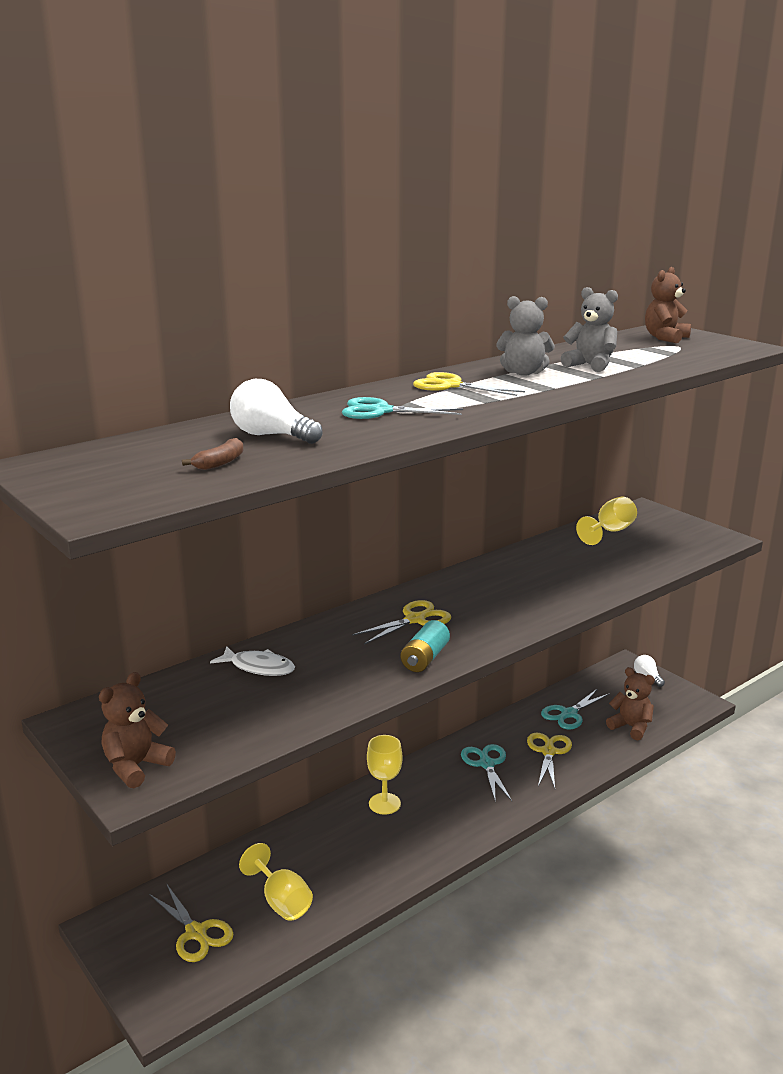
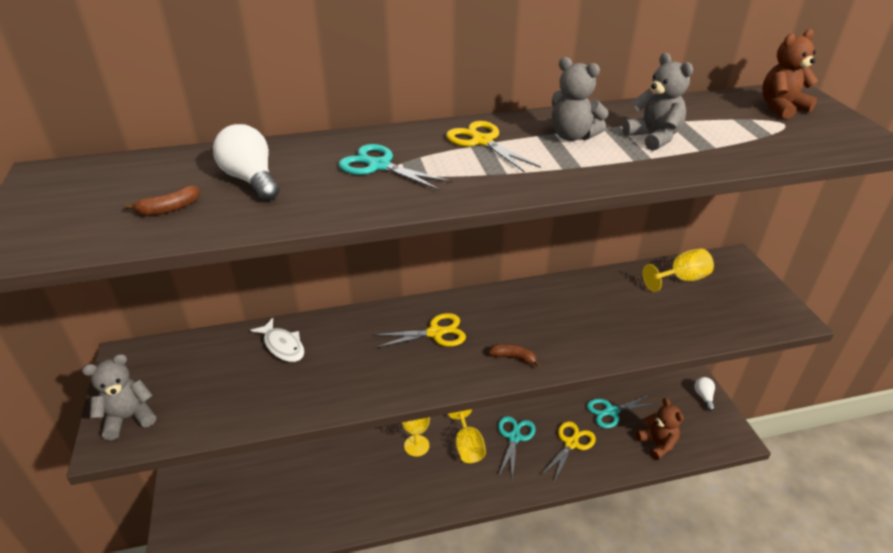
camera: 25 degrees right, 15 degrees up
(136, 766) = (129, 418): brown teddy bear -> grey teddy bear
(196, 933) = (229, 507): yellow scissors -> none
(281, 901) = (296, 504): yellow goblet -> yellow goblet (467, 446)
(425, 658) = (410, 380): turquoise battery -> none
(509, 619) = (513, 357): none -> brown banana

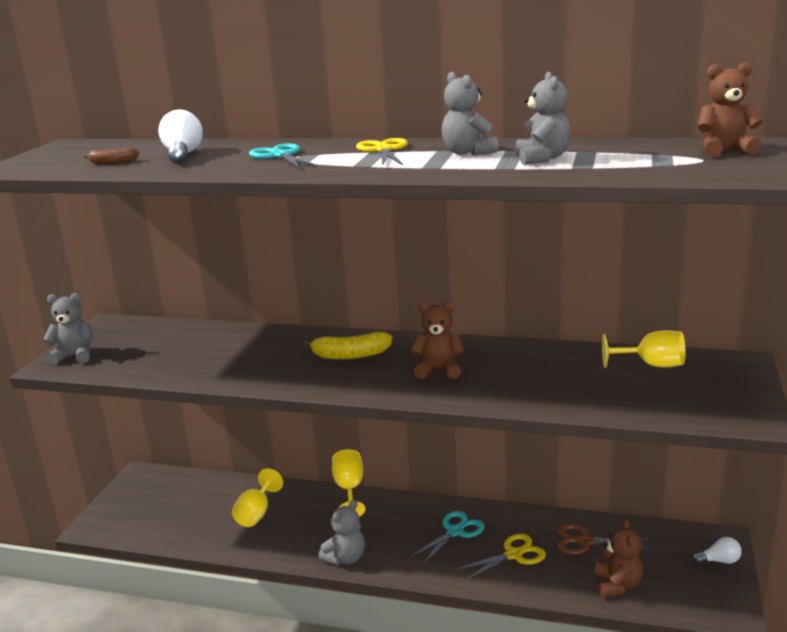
camera: 30 degrees right, 15 degrees down
(282, 346) = (219, 339): white fish -> none
(435, 333) = (350, 355): yellow scissors -> yellow banana
(445, 498) = (345, 558): none -> grey teddy bear
(467, 446) = (401, 524): yellow goblet -> yellow goblet (256, 513)
(513, 357) = (402, 385): brown banana -> none
(527, 329) = (438, 369): none -> brown teddy bear
(611, 411) = (585, 541): turquoise scissors -> brown scissors
(704, 397) = (719, 561): white light bulb -> white light bulb turned 60 degrees clockwise

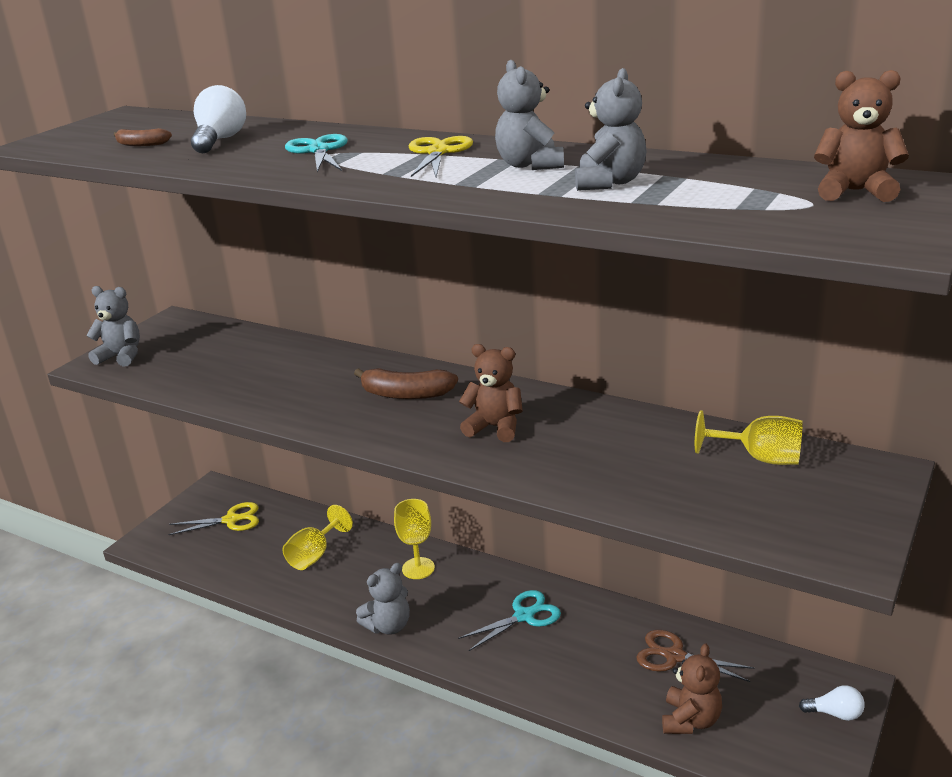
camera: 15 degrees right, 5 degrees up
(350, 355) = (406, 394): yellow banana -> brown banana
(513, 555) = (580, 657): yellow scissors -> yellow scissors (231, 520)

